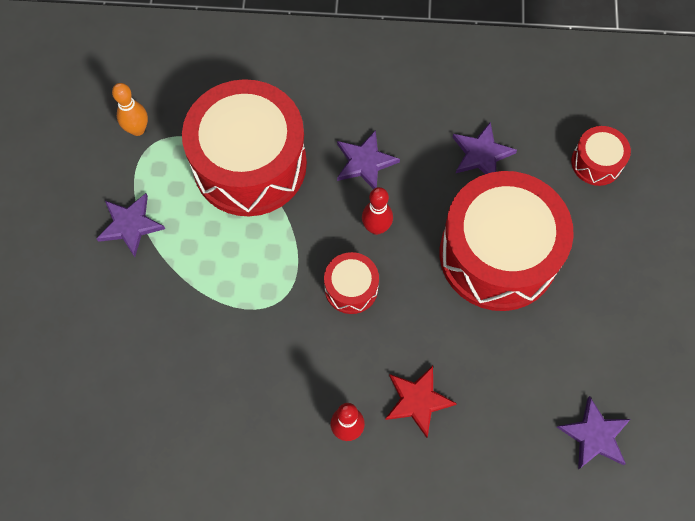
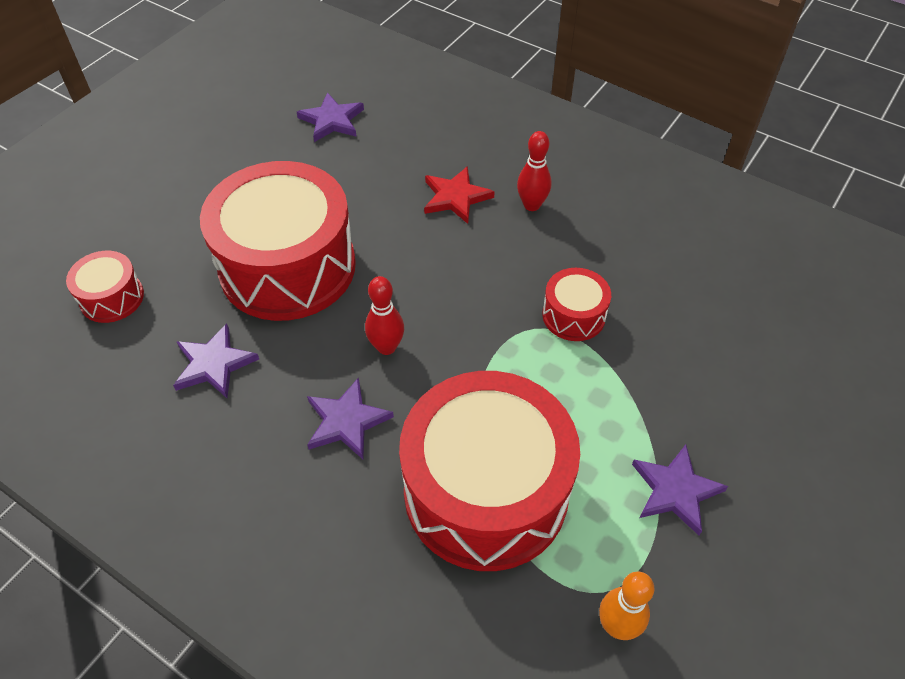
camera: 150 degrees left, 15 degrees down
(351, 288) = (454, 305): red drum -> red drum (573, 315)

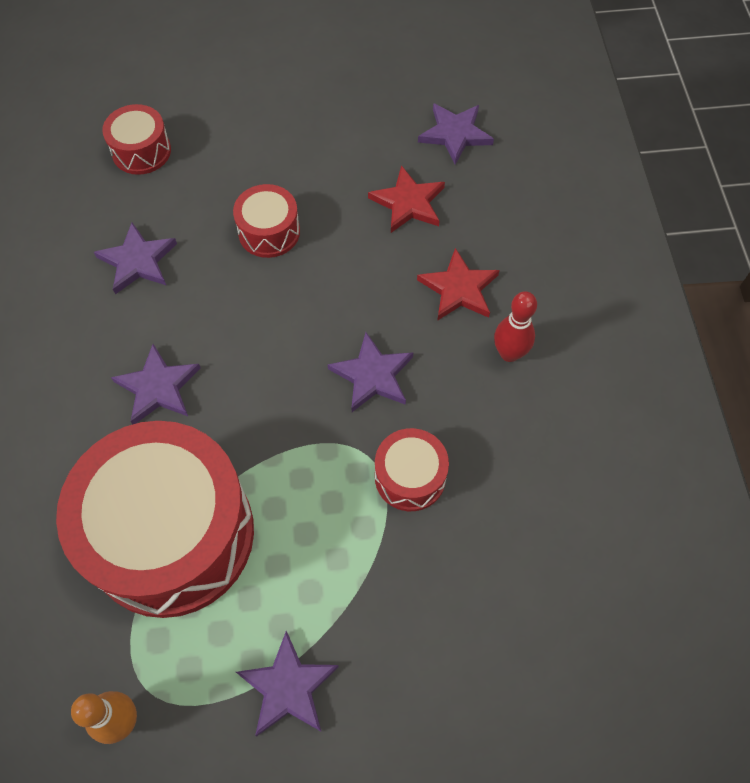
camera: 50 degrees right, 10 degrees up
(288, 267) = (269, 232): red drum -> red drum, size x0.45
(357, 178) = (408, 203): none -> red star
(386, 347) = (250, 360): red bowling pin -> none
(474, 285) = (372, 375): none -> purple star

